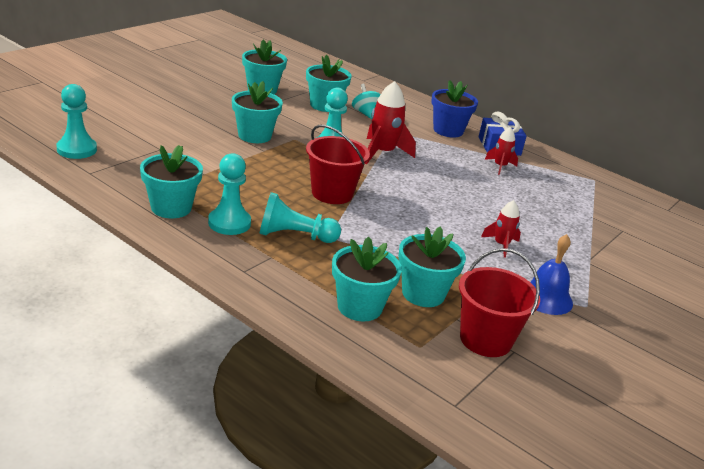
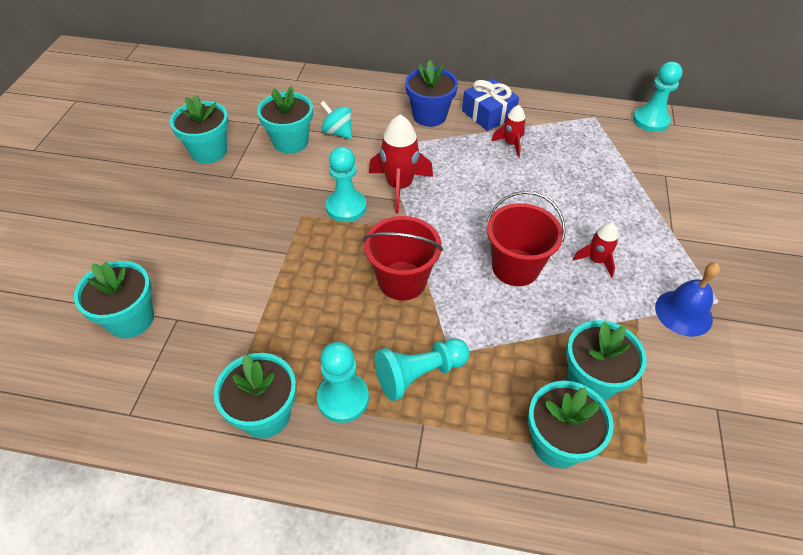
camera: 25 degrees left, 20 degrees up
(77, 149) = (82, 382): turquoise pawn -> turquoise pawn (650, 120)
(254, 136) = (259, 234): turquoise flower pot -> turquoise flower pot (131, 319)
(485, 339) = (686, 410): red bucket -> red bucket (515, 267)

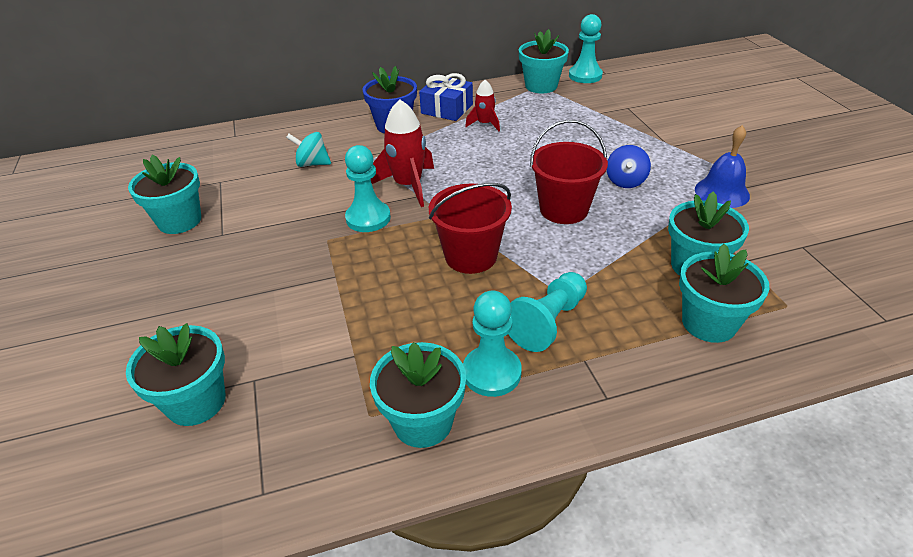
camera: 25 degrees left, 10 degrees down
(290, 142) = (267, 185): turquoise flower pot -> turquoise flower pot (541, 86)
(596, 260) = (625, 181): red rocket -> blue spinning top

